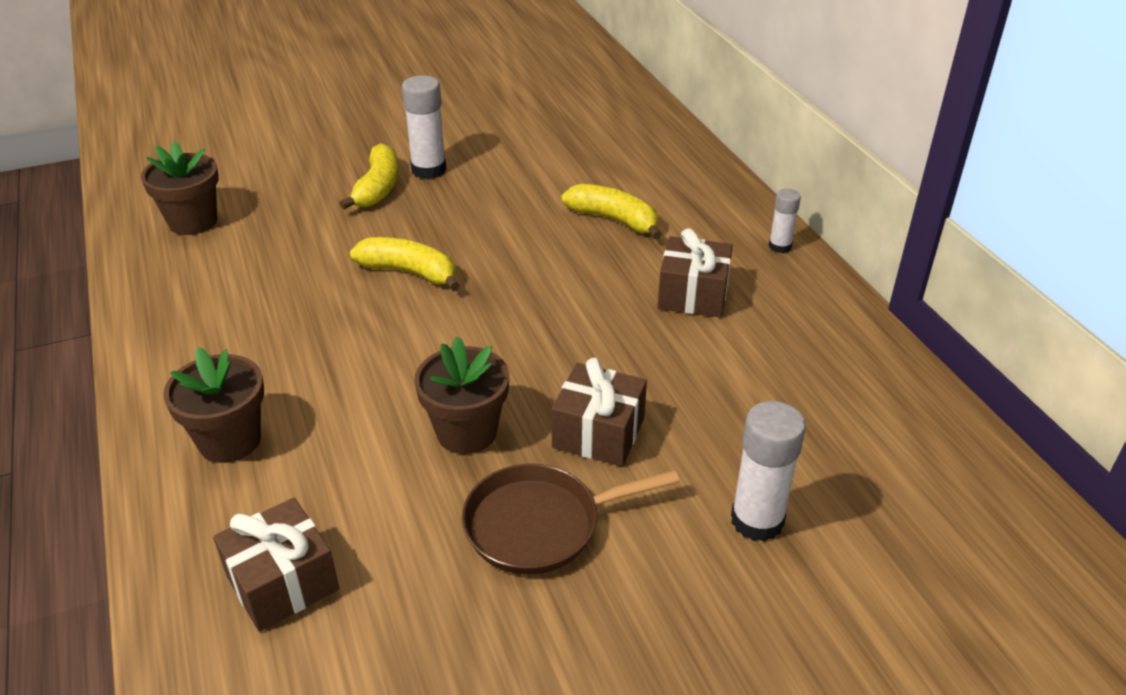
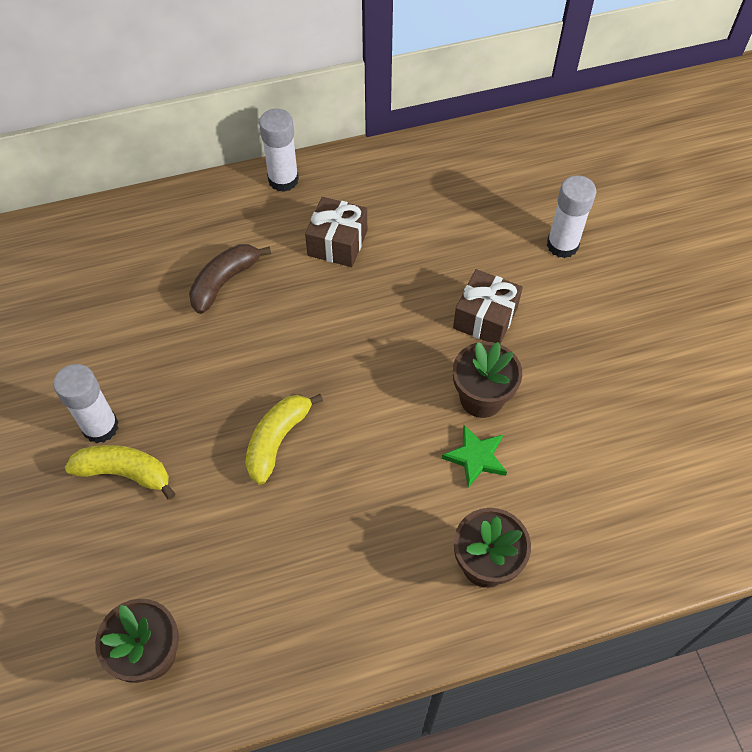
camera: 85 degrees left, 20 degrees up
(282, 582) = (621, 509): brown gift -> none
(377, 428) = (475, 457): none -> green star
(540, 525) = (568, 357): brown pan -> none
(614, 220) = (224, 281): yellow banana -> brown banana
(780, 246) = (283, 180): white glue stick -> white glue stick, size x1.71

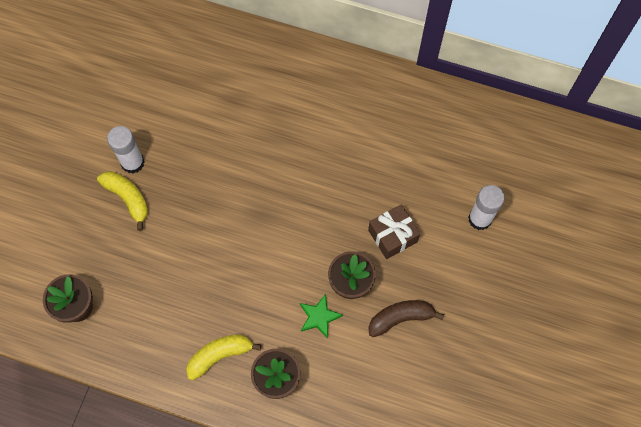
camera: 35 degrees right, 10 degrees up
(224, 281) = (258, 114): brown banana -> brown banana (401, 318)
(277, 440) = (219, 233): yellow banana -> yellow banana (220, 355)
(283, 180) = (341, 65): white glue stick -> none
(337, 243) = (342, 129): brown gift -> none

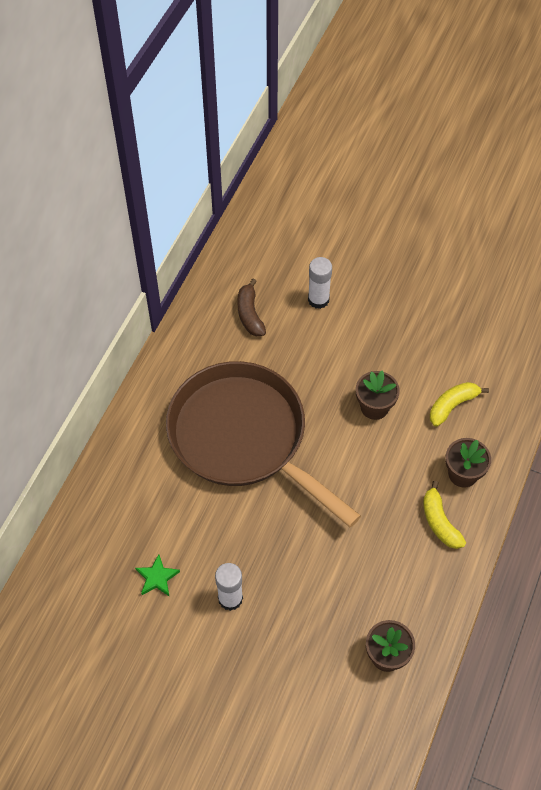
camera: 85 degrees left, 10 degrees down
(128, 198) = (271, 604): yellow banana -> yellow banana (452, 405)
(302, 158) = (243, 437): none -> brown pan
(319, 317) = (405, 435): green star -> green star (157, 577)
(392, 236) = (330, 369): brown gift -> none
(401, 318) = (408, 370): brown banana -> brown banana (250, 314)

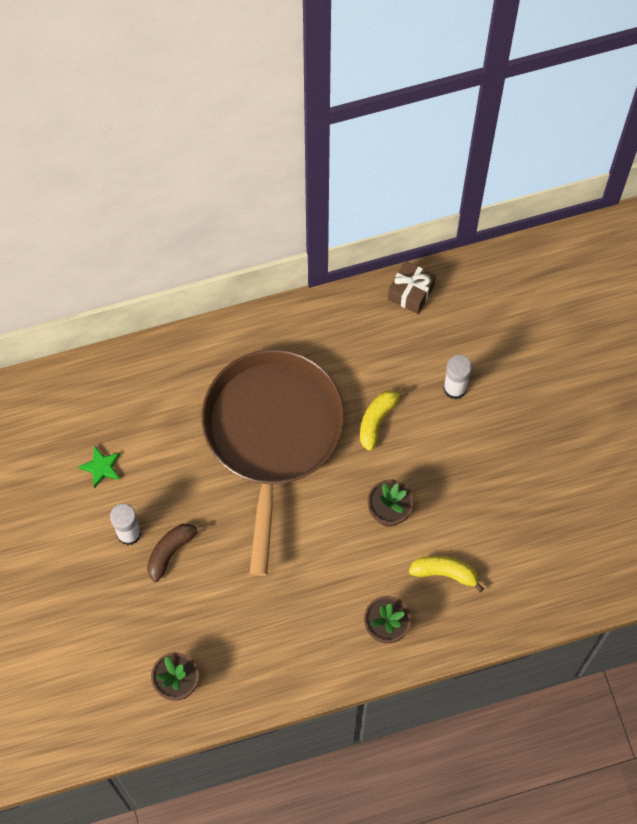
camera: 50 degrees right, 10 degrees up
(221, 274) = (411, 292): none -> brown gift
(250, 314) = (391, 346): brown banana -> brown banana (171, 551)
(439, 522) = (326, 640): yellow banana -> yellow banana (377, 420)

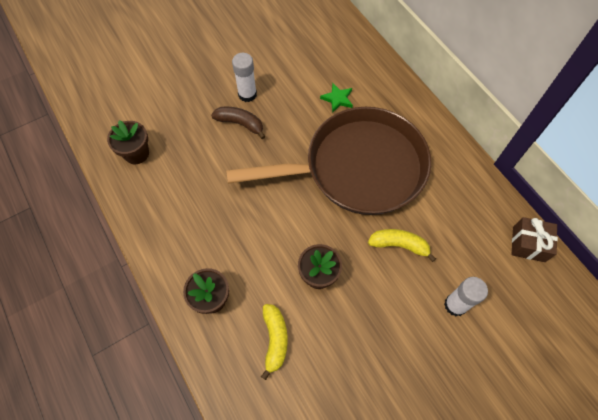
camera: 75 degrees right, 5 degrees down
(101, 467) = (293, 66): green star -> green star (337, 99)

